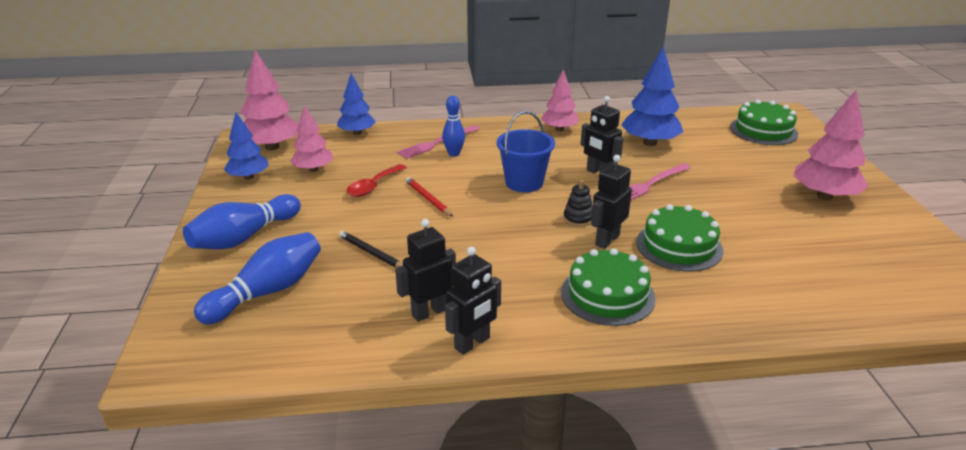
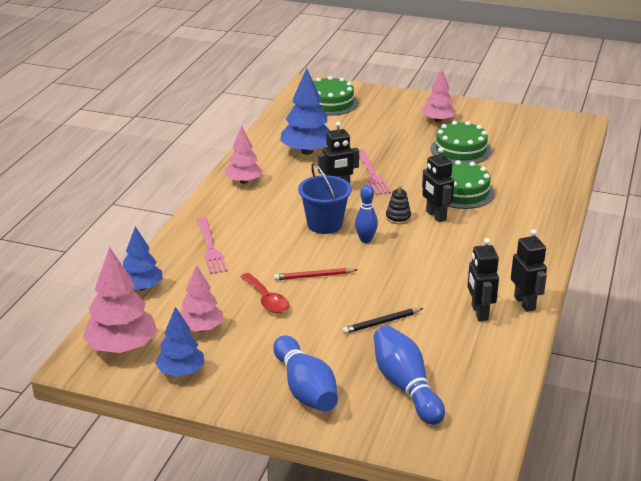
camera: 65 degrees left, 0 degrees up
(454, 154) = (241, 244): blue bowling pin -> blue bowling pin (365, 240)
(607, 295) = (501, 236): green cake -> green cake (460, 150)
(824, 196) = (438, 120): pink tree -> pink tree, size x0.65

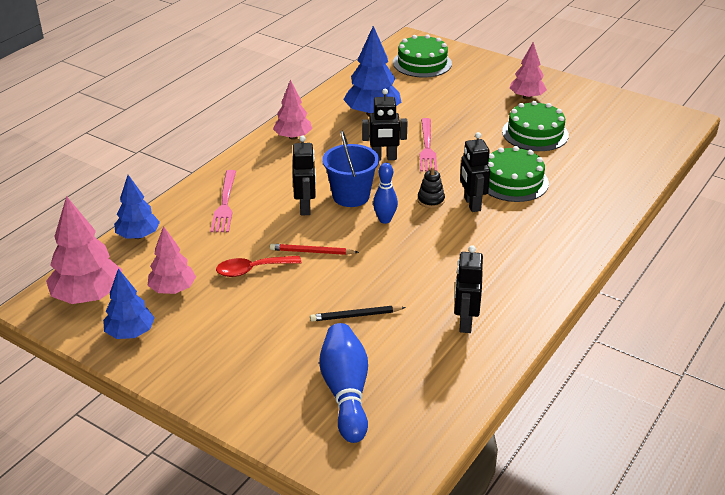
camera: 15 degrees right, 5 degrees up
(267, 300) = (252, 270): red spoon -> red spoon turned 90 degrees clockwise
(305, 389) = (242, 375): blue bowling pin -> none
(525, 303) = (520, 320): black robot -> black robot (305, 207)

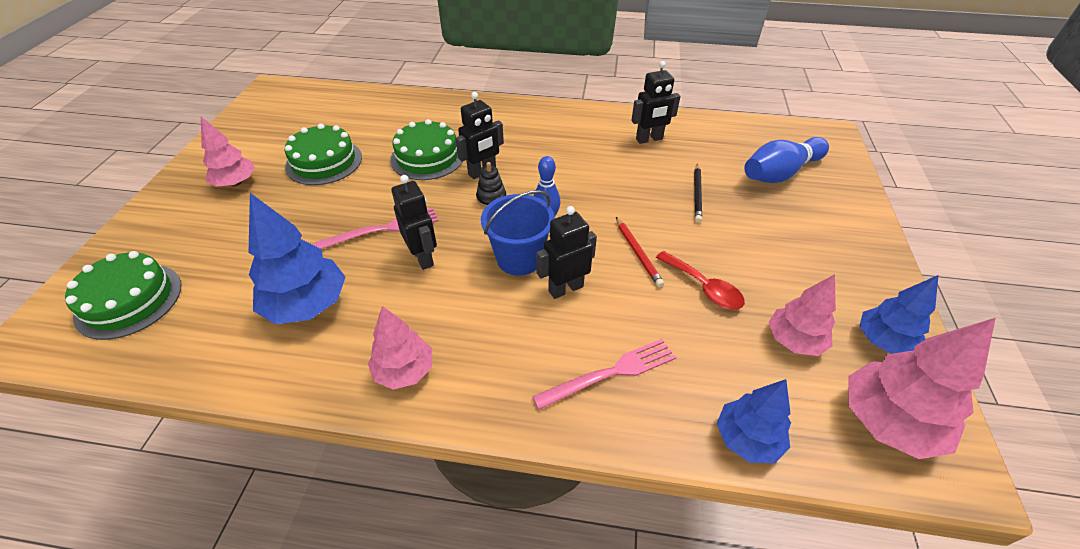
camera: 115 degrees left, 10 degrees up
(355, 316) = (697, 194): black pencil -> black pencil turned 45 degrees clockwise

